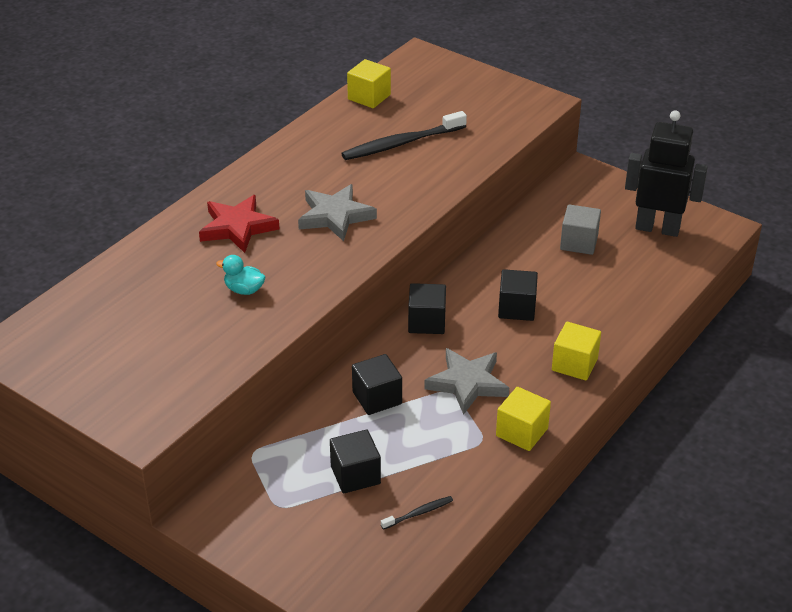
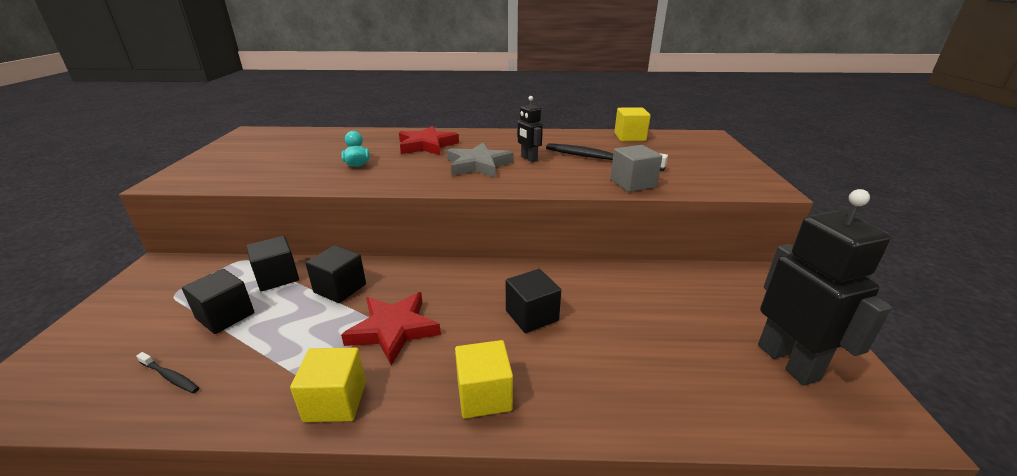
camera: 55 degrees right, 10 degrees down
(354, 181) = (529, 159): none -> black robot
(426, 322) = (461, 275): black cube -> black cube (277, 277)
(467, 383) = (393, 330): grey star -> red star
(579, 242) = (676, 314): grey cube -> grey cube (633, 183)

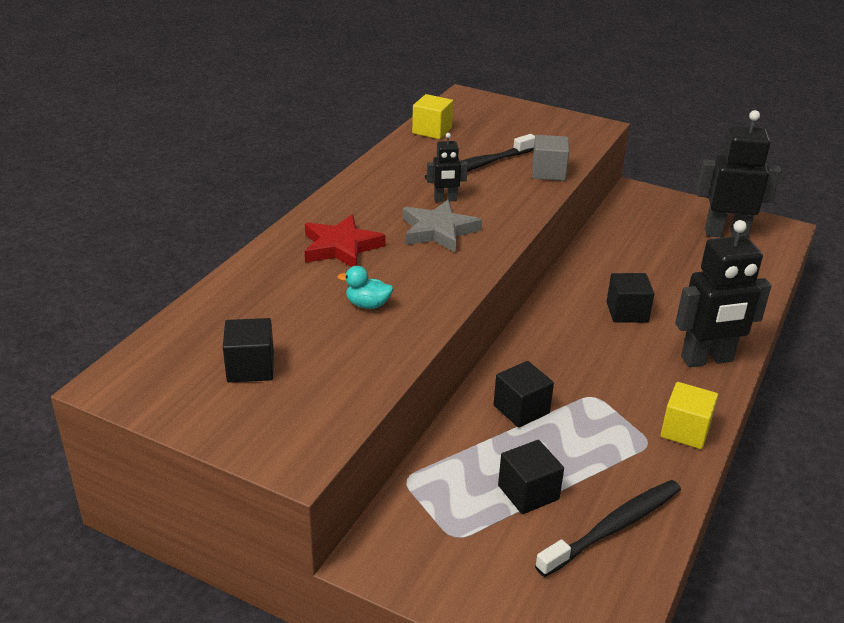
camera: 65 degrees left, 5 degrees up
(170, 376) = (613, 528): black toothbrush -> black toothbrush, size x2.13
(277, 277) = (470, 452): black cube -> black cube (250, 367)
(393, 330) = (609, 387): red star -> none
(484, 395) = (707, 359): yellow cube -> black robot

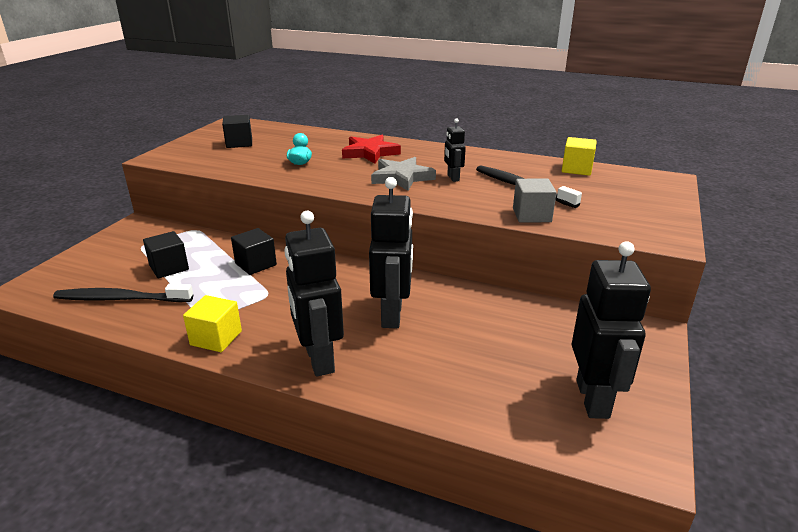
camera: 85 degrees right, 5 degrees down
(613, 528) = (121, 299): black toothbrush -> black toothbrush turned 135 degrees clockwise
(627, 312) = (392, 315): black cube -> black robot

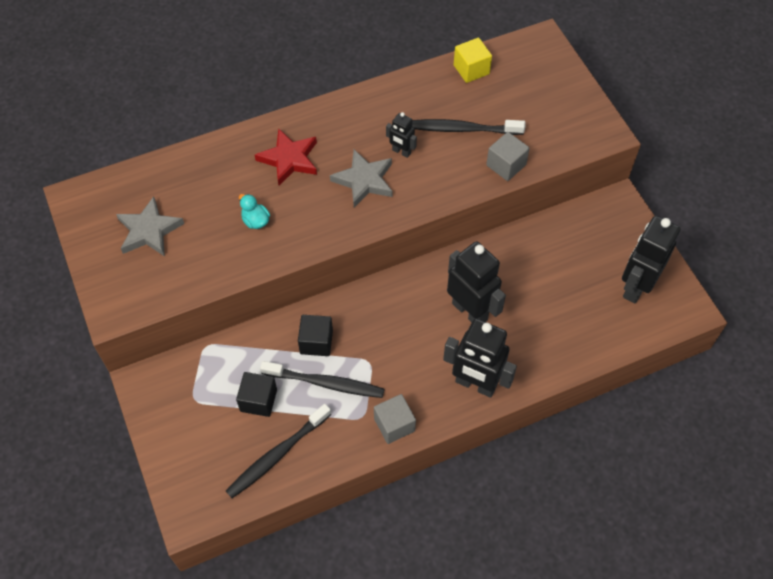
camera: 45 degrees left, 30 degrees up
(216, 338) = (394, 425): yellow cube -> grey cube
(220, 286) = (325, 383): none -> black toothbrush
(239, 143) = (149, 230): black cube -> grey star
(593, 399) = (636, 286): black robot -> black robot turned 105 degrees counterclockwise

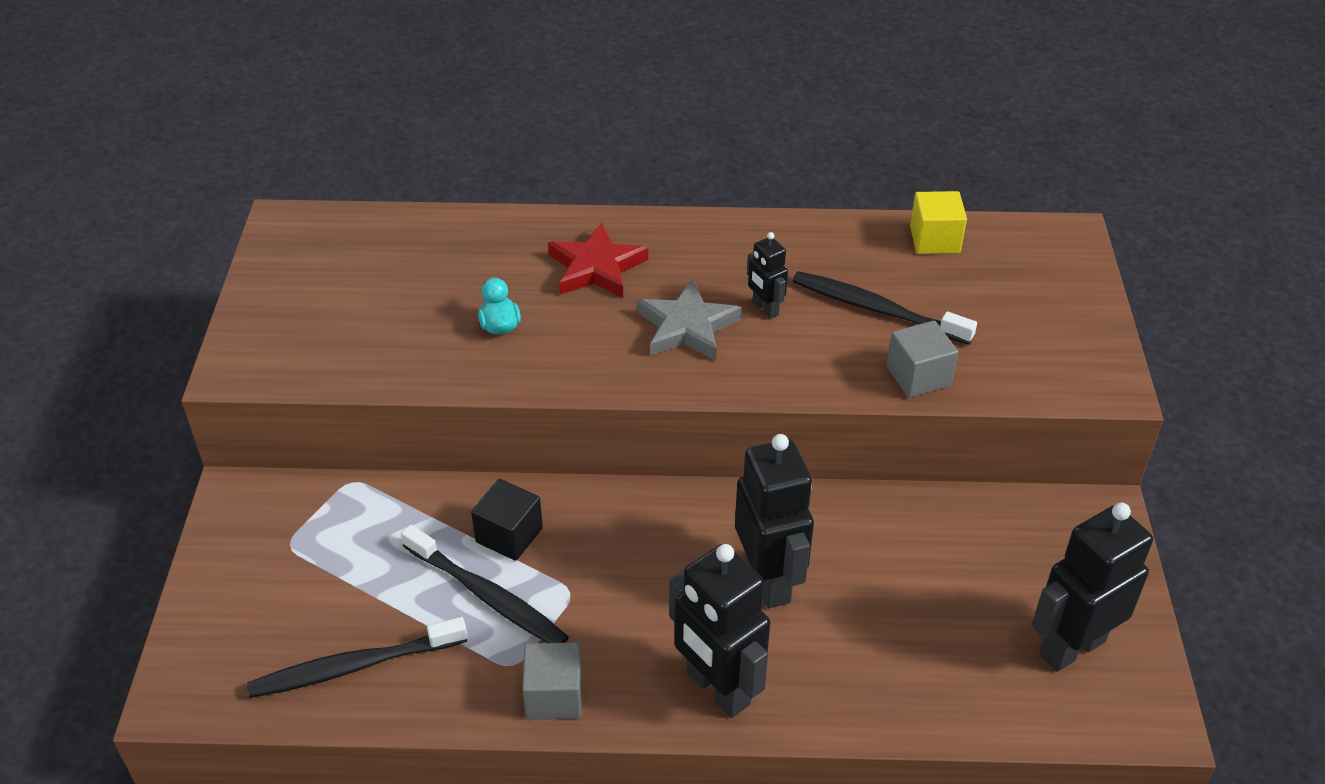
camera: 25 degrees right, 15 degrees down
(149, 230) = (350, 290): grey star -> none
(258, 400) = (376, 581): black cube -> none

